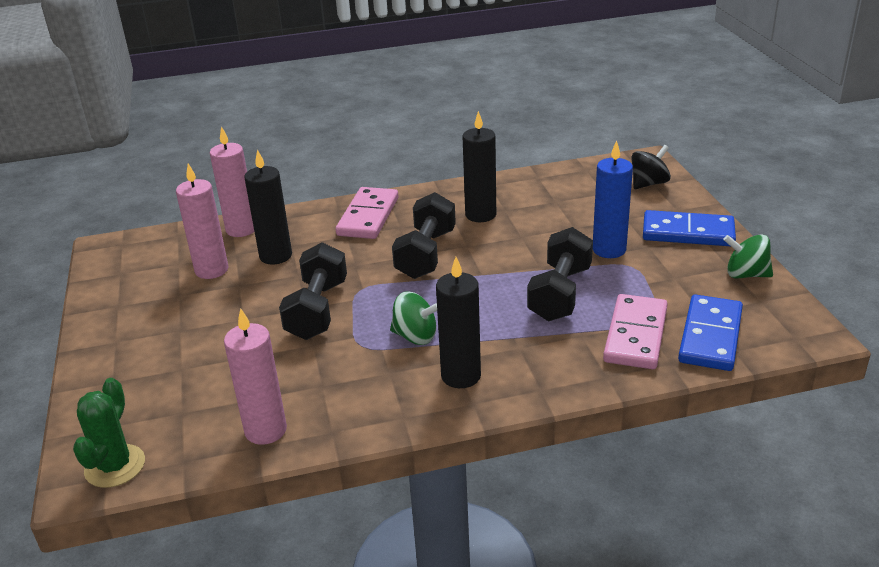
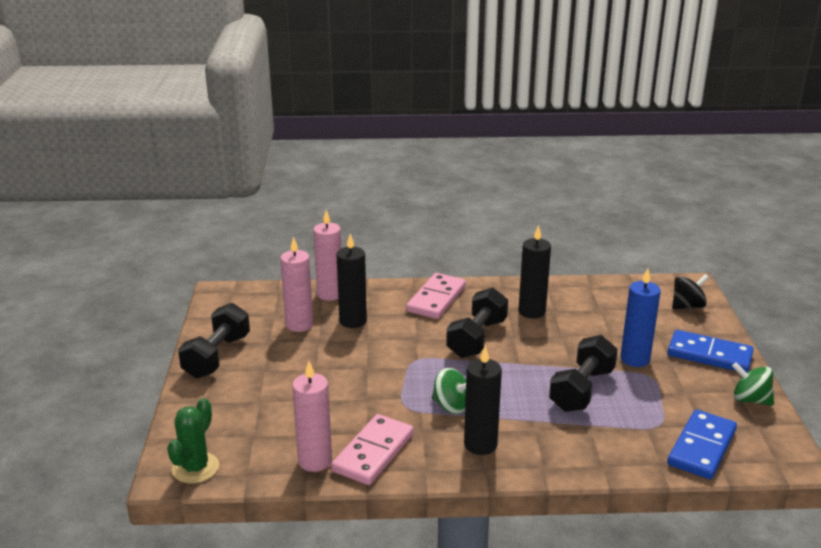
camera: 10 degrees right, 5 degrees down
(317, 310) = (376, 371): black dumbbell -> black dumbbell (217, 356)
(635, 335) = (636, 435): pink domino -> pink domino (373, 452)

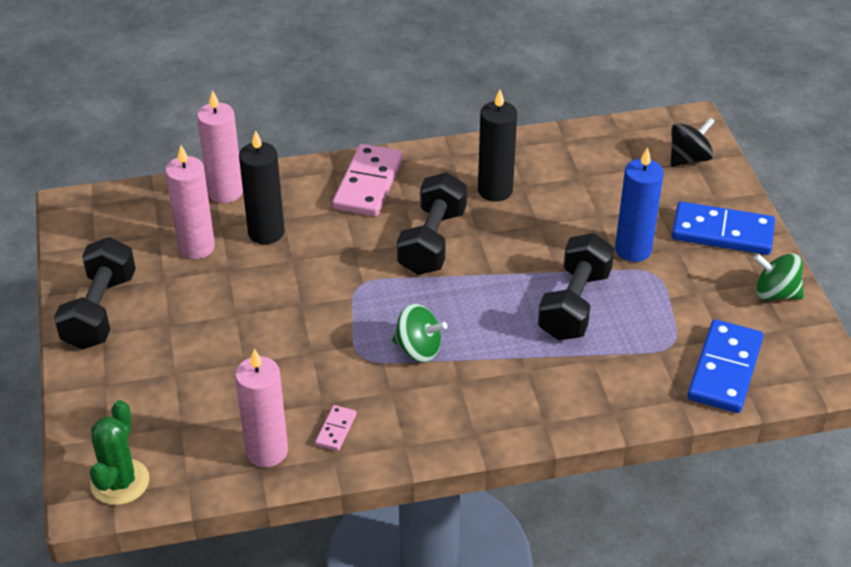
camera: 10 degrees left, 15 degrees up
(373, 452) = (336, 430): pink domino -> pink domino, size x0.46
(480, 444) = (464, 401): black candle -> none

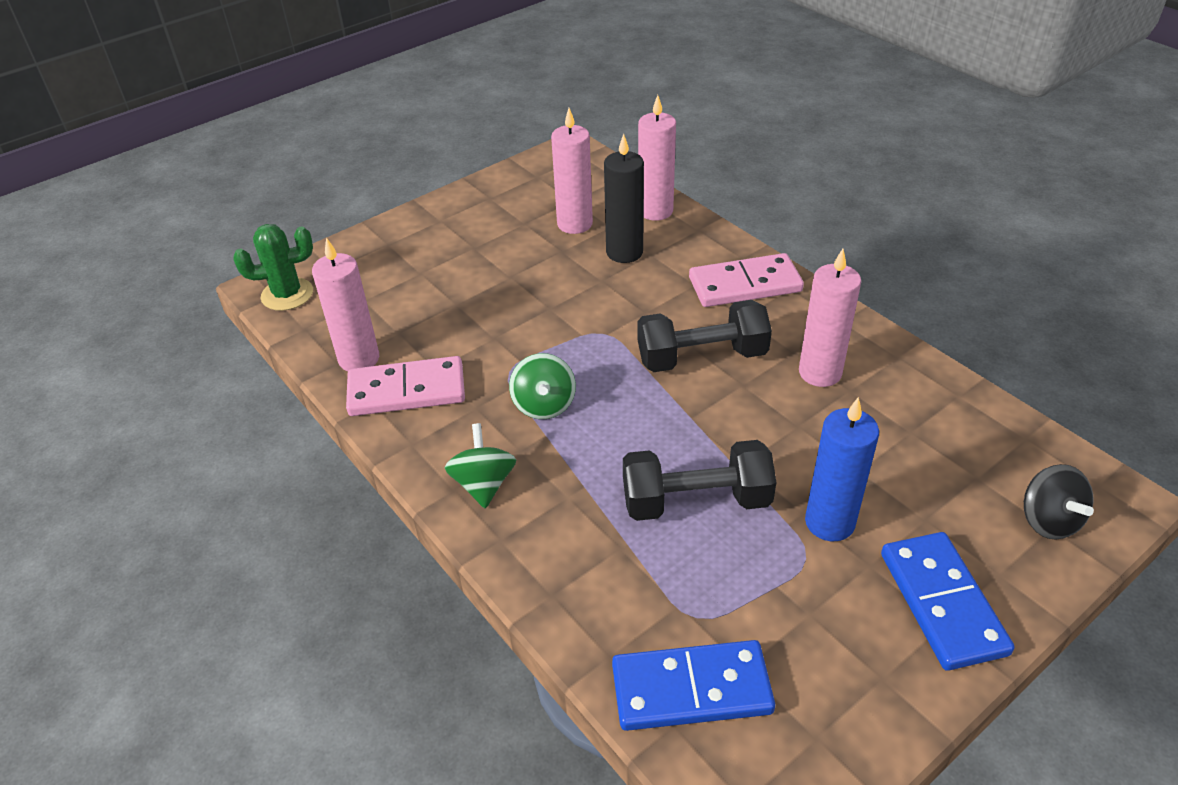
camera: 65 degrees right, 0 degrees up
(100, 311) = (465, 209): black dumbbell -> none
(336, 430) = (406, 390): pink domino -> pink domino, size x2.18
(495, 190) = (820, 373): black candle -> pink candle
(689, 158) = (1048, 520): black spinning top -> black spinning top turned 45 degrees clockwise
(775, 293) = (876, 704): green spinning top -> green spinning top (483, 484)

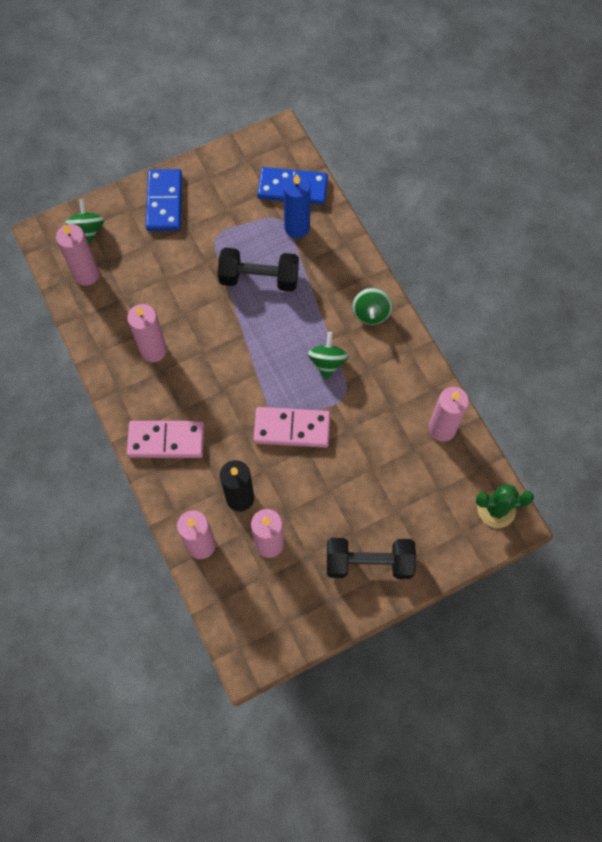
camera: 170 degrees left, 25 degrees up
(406, 390) = (411, 393): pink domino -> pink domino (292, 429)
(702, 357) = (220, 379): black dumbbell -> black dumbbell (369, 562)
(829, 522) = (196, 252): blue candle -> blue candle (297, 227)
(996, 451) = (86, 274): none -> pink candle
(1048, 520) = (88, 231): black spinning top -> green spinning top

